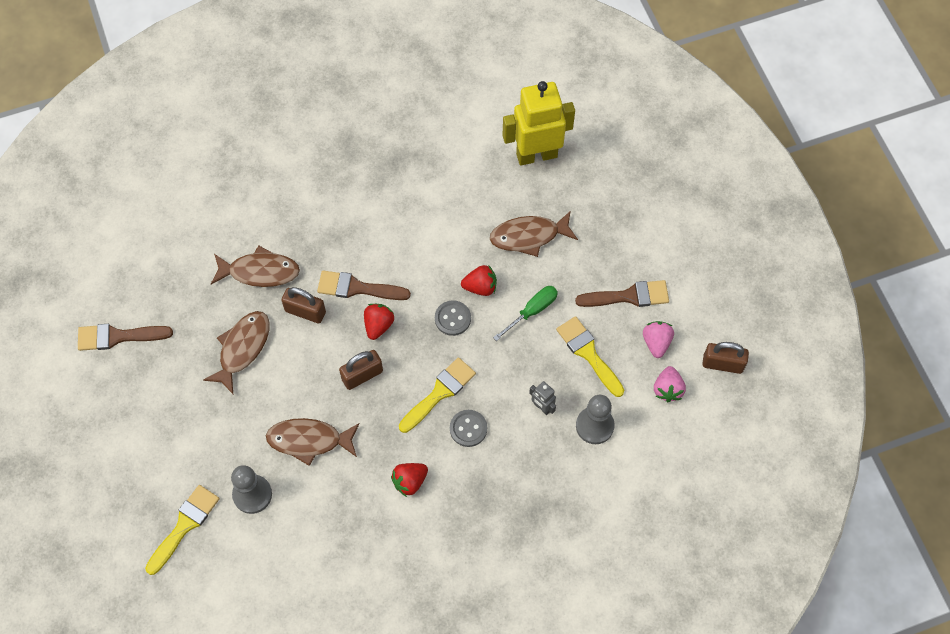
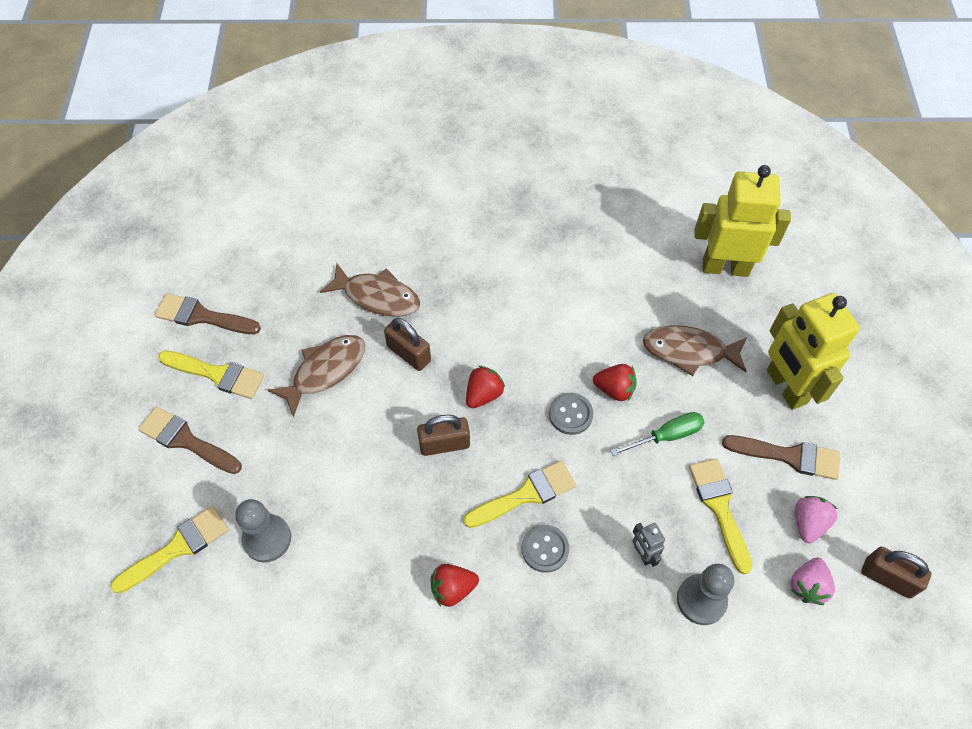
camera: 20 degrees right, 5 degrees down
(153, 381) = (217, 374): none -> yellow brush
(309, 440) = (356, 498): brown fish -> none
(357, 288) = (475, 346): brown brush -> brown brush (186, 440)
(611, 241) = (785, 387): none -> yellow robot

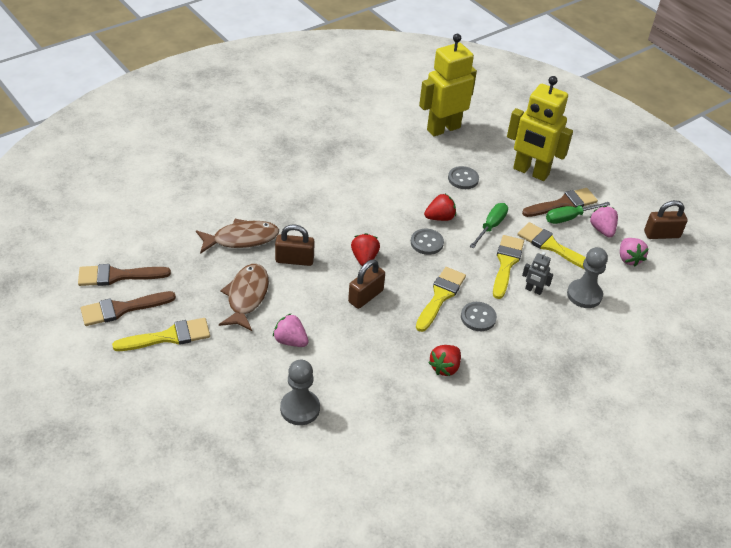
camera: 40 degrees left, 15 degrees down
(177, 547) = (241, 449): yellow brush -> yellow brush (506, 263)
(186, 440) = (184, 386): brown brush -> brown brush (117, 276)
(324, 451) = (290, 341): none -> pink strawberry
(689, 351) = (463, 179): brown fish -> grey button
(779, 481) = (569, 218): none -> green screwdriver

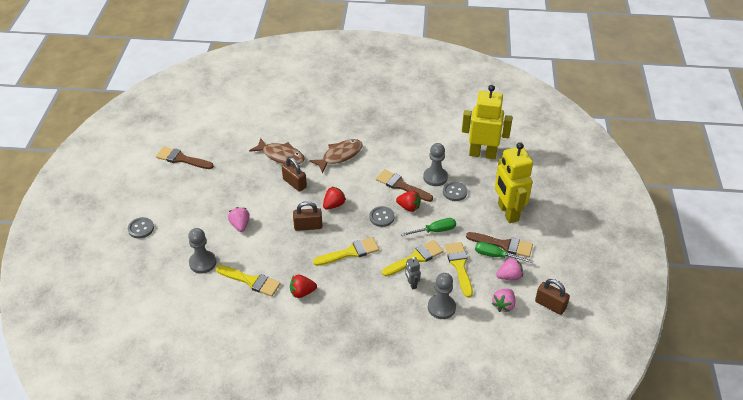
camera: 45 degrees right, 0 degrees up
(117, 276) = (199, 141): brown brush -> brown brush (401, 185)
(169, 336) = (186, 186): yellow brush -> yellow brush (251, 281)
(246, 296) = (246, 188): brown fish -> brown fish (340, 156)
(428, 174) = (435, 177): none -> grey pawn
(478, 317) = (357, 278): grey button -> grey button (141, 228)
(602, 230) = (509, 276): pink strawberry -> pink strawberry turned 45 degrees clockwise

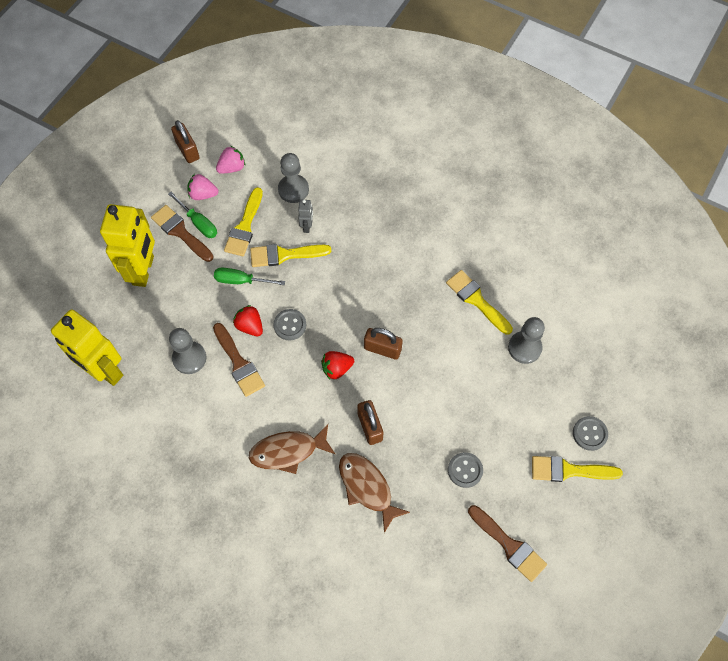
camera: 155 degrees left, 20 degrees up
(240, 225) = (464, 386): pink strawberry -> none
(302, 292) = (426, 263): red strawberry -> none
(350, 252) = (351, 292): yellow brush -> yellow brush (569, 470)
(454, 192) = (182, 325): grey button -> grey button (465, 470)

